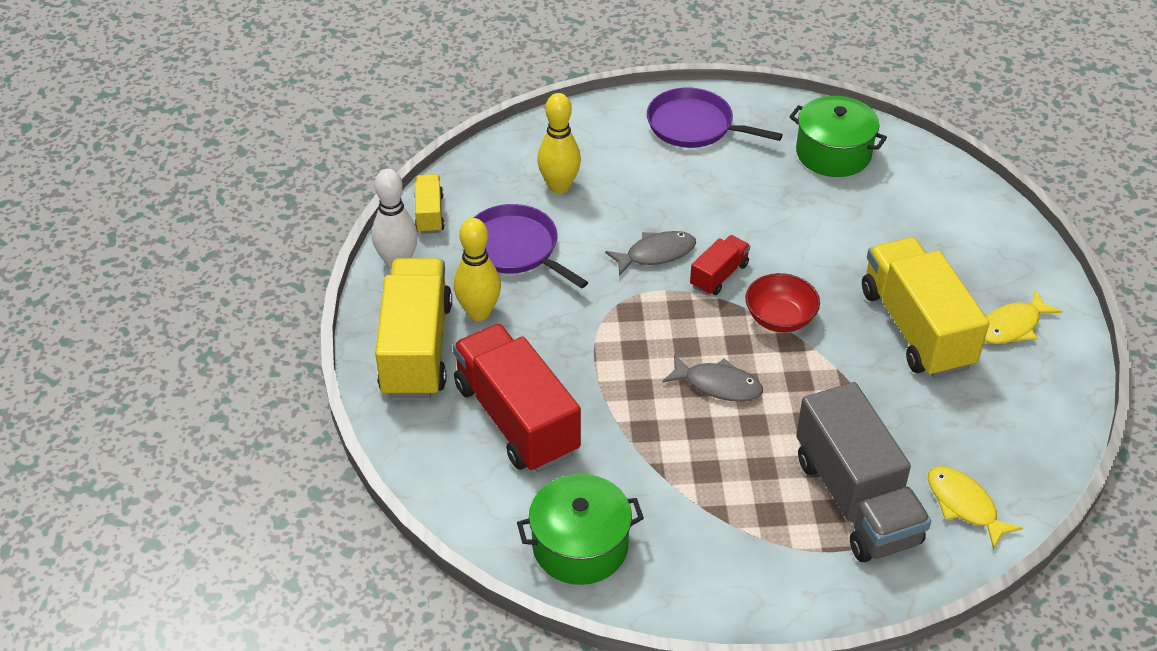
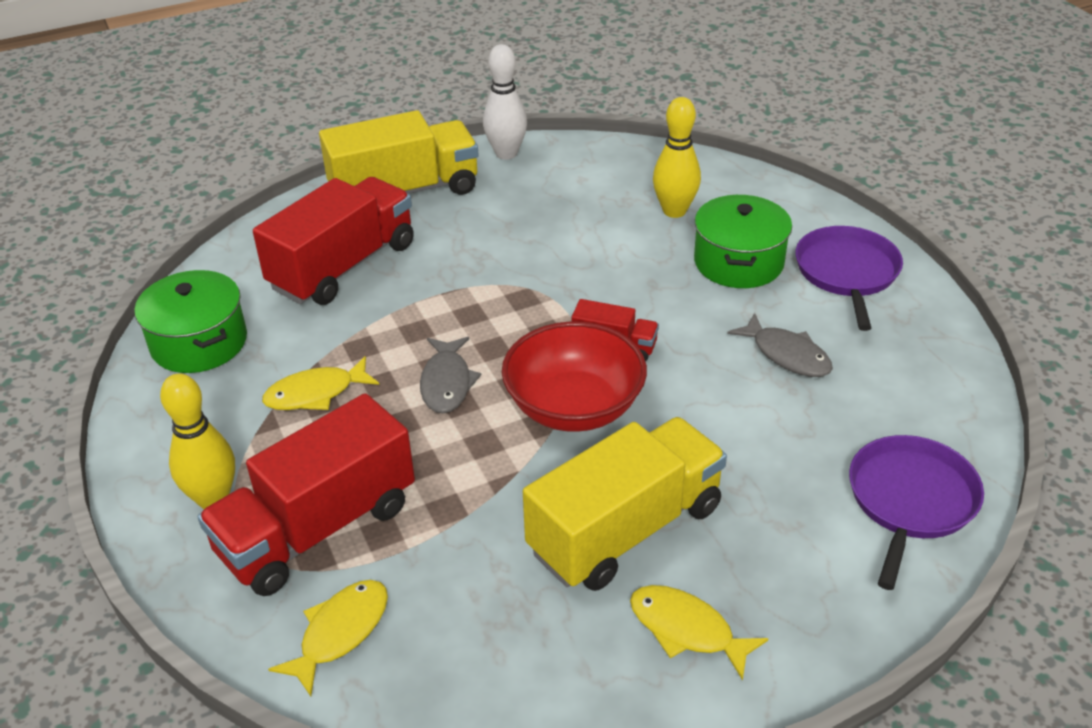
camera: 70 degrees right, 5 degrees down
(429, 214) = (580, 152): yellow truck -> none
(479, 312) = (468, 211): yellow bowling pin -> yellow bowling pin (213, 499)
(515, 248) = (567, 209): purple pan -> purple pan (910, 501)
(656, 254) = (618, 295): grey fish -> grey fish (786, 355)
(693, 472) = (316, 393): none -> yellow fish
(780, 318) = (574, 407): red bowl -> red bowl, size x1.57
(833, 153) = (896, 390): green pot -> green pot (738, 262)
(856, 500) = (317, 528): grey truck -> red truck

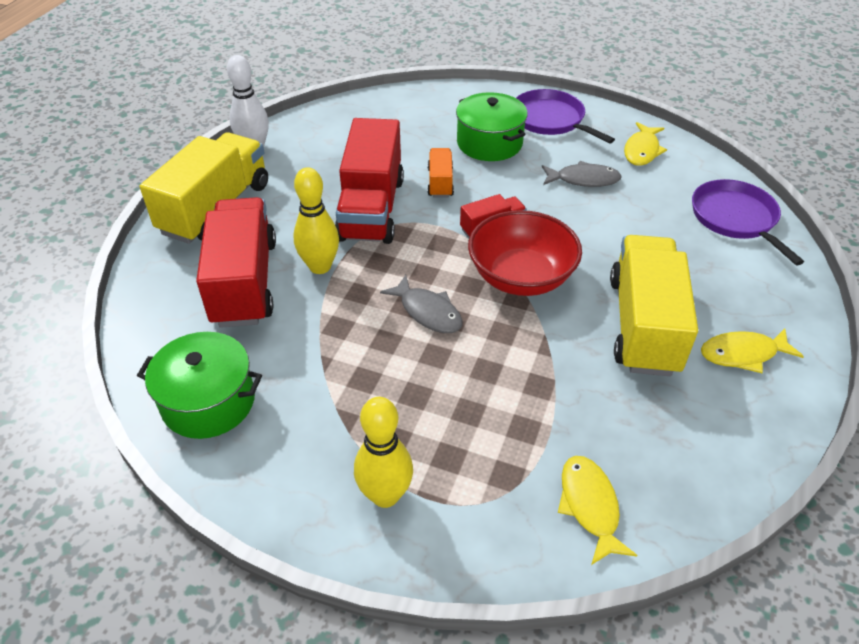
camera: 45 degrees left, 5 degrees up
(316, 393) = (352, 376): yellow fish -> yellow fish (642, 150)
(317, 528) = (482, 458): red truck -> red truck (371, 209)
(629, 274) = (440, 182): none -> orange truck
(674, 211) = (413, 132): yellow bowling pin -> yellow bowling pin (320, 266)

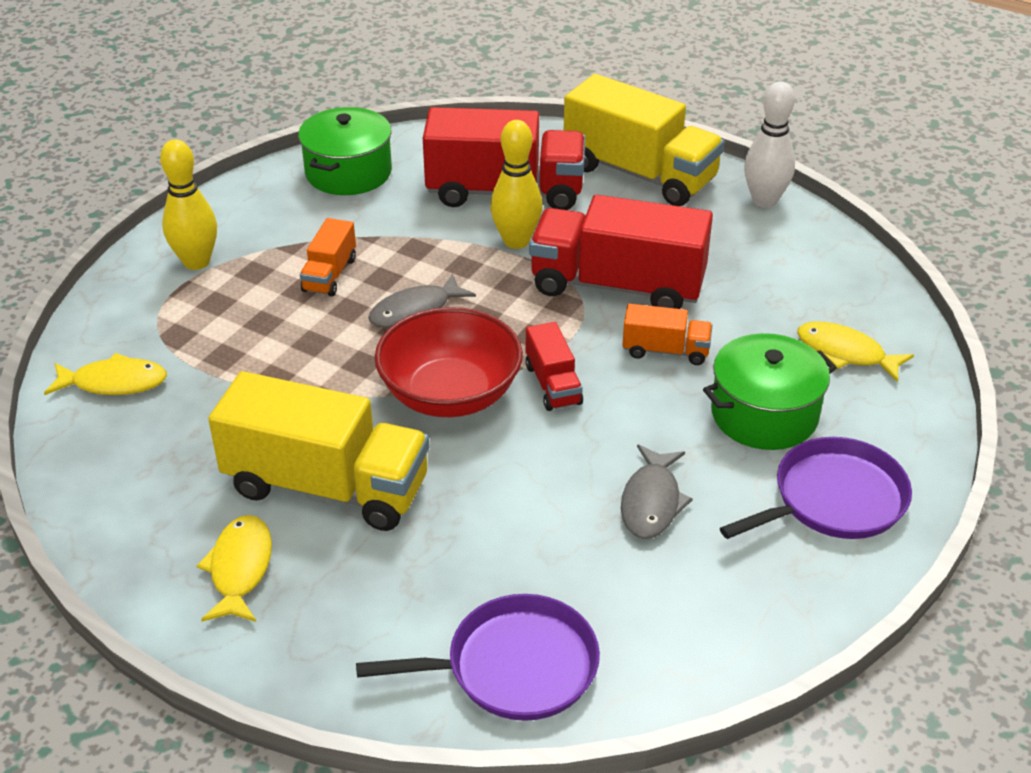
camera: 100 degrees right, 5 degrees down
(388, 379) = (330, 275): none -> orange truck
(642, 150) = (728, 599): yellow fish -> yellow fish (845, 353)

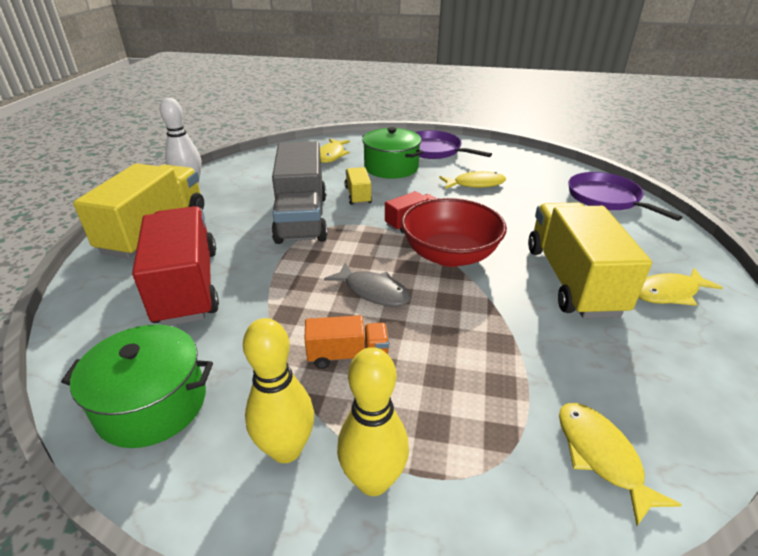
camera: 110 degrees left, 5 degrees down
(516, 241) = (261, 266): yellow bowling pin -> yellow bowling pin (286, 449)
(617, 286) = (302, 218): red truck -> grey truck
(651, 502) = (475, 184): grey fish -> yellow fish
(665, 351) = (358, 195): orange truck -> yellow truck

